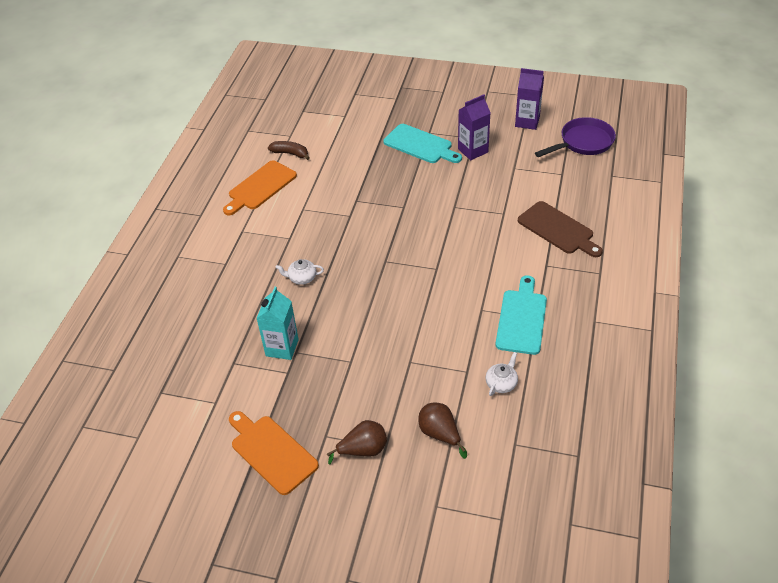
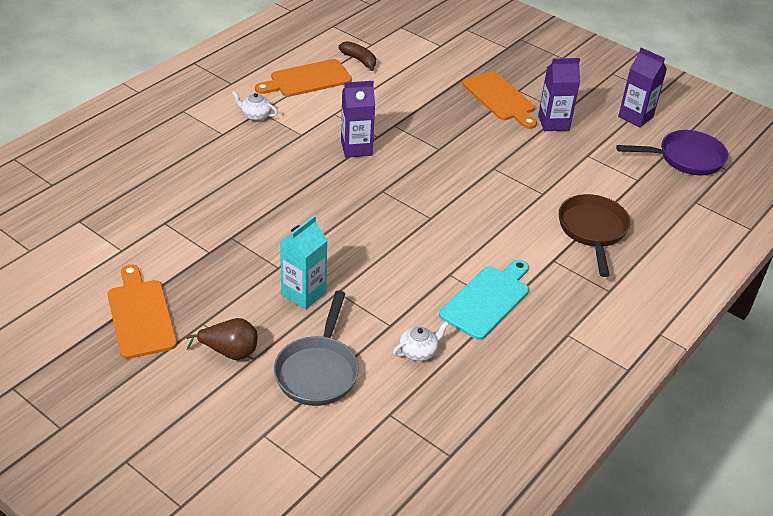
camera: 20 degrees right, 5 degrees down
(282, 347) = (220, 228): turquoise carton -> turquoise carton (303, 293)
(302, 278) = (287, 174): white teapot -> white teapot (255, 115)
(340, 232) = (356, 148): none -> purple carton
(420, 145) = (500, 98): turquoise cutting board -> orange cutting board
(440, 434) = (318, 371): brown pear -> grey pan
(558, 229) = (592, 231): brown cutting board -> brown pan

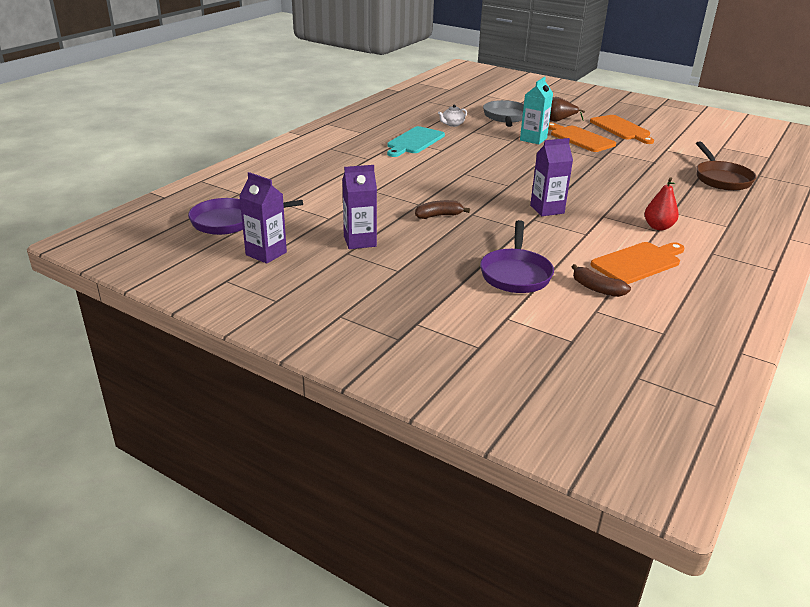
camera: 175 degrees right, 10 degrees down
(255, 115) = (658, 227): white teapot -> red pear
(420, 79) = (515, 273): none -> purple pan
(474, 149) = (439, 216): none -> brown banana
(500, 98) = (419, 260): orange cutting board -> orange cutting board (580, 138)
(592, 231) = (335, 173): brown pan -> brown pan (721, 178)

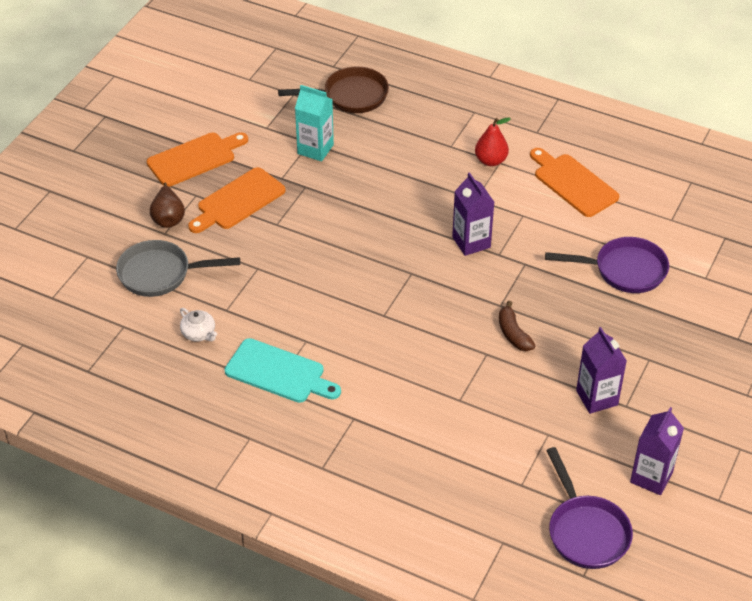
camera: 95 degrees left, 15 degrees up
(533, 139) = (248, 247): turquoise carton -> turquoise carton (315, 149)
(597, 288) = (633, 216): brown banana -> none

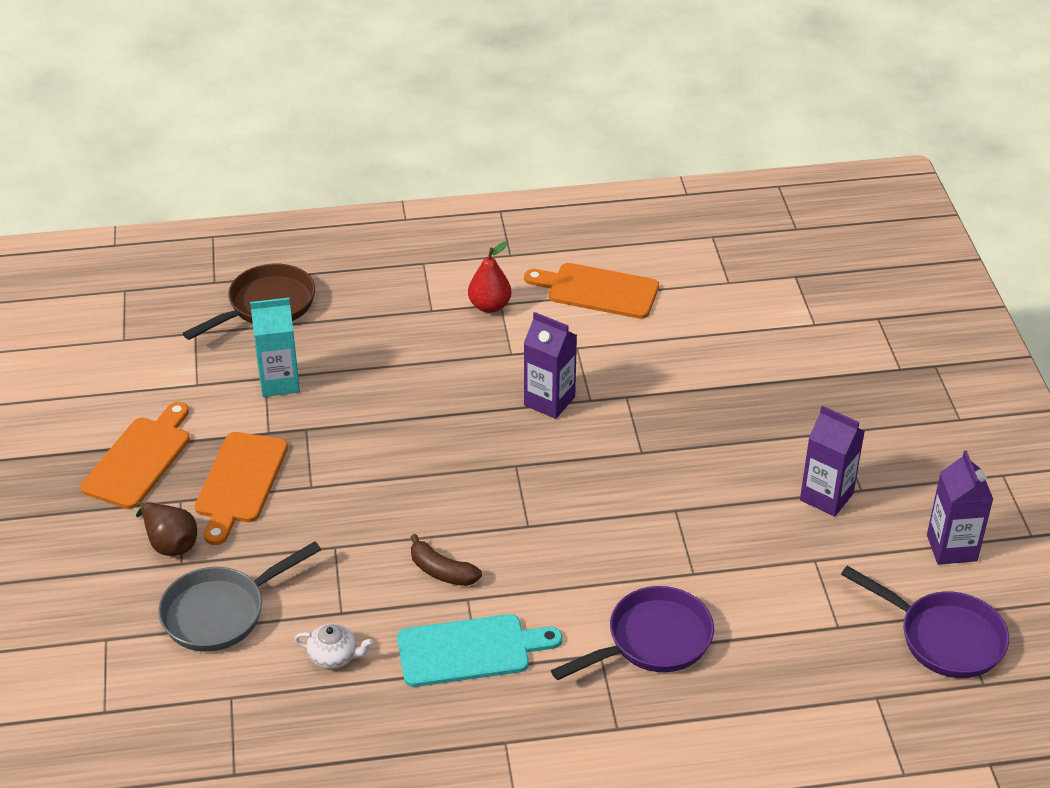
camera: 35 degrees left, 5 degrees down
(513, 333) = (683, 475): brown banana -> brown banana (442, 571)
(624, 270) = (731, 354): purple pan -> purple pan (652, 641)

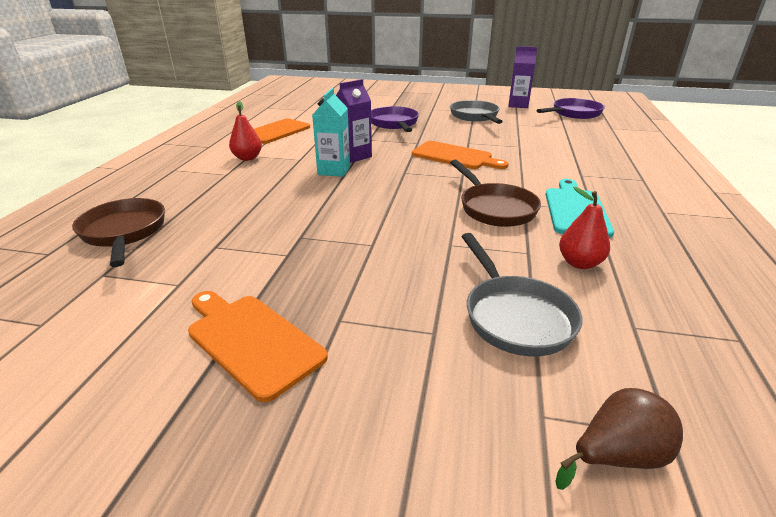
camera: 70 degrees left, 10 degrees down
(170, 543) = (399, 337): brown pear -> brown pear (617, 456)
(240, 482) = (340, 279): orange cutting board -> orange cutting board (455, 156)
(279, 382) = (229, 240): turquoise carton -> turquoise carton (334, 170)
(334, 656) = (579, 263): white teapot -> red pear
(442, 571) = (494, 208): brown banana -> brown pan
(652, 641) = (571, 162): purple pan -> purple pan (394, 124)
(826, 497) = (475, 117): purple carton -> grey pan

